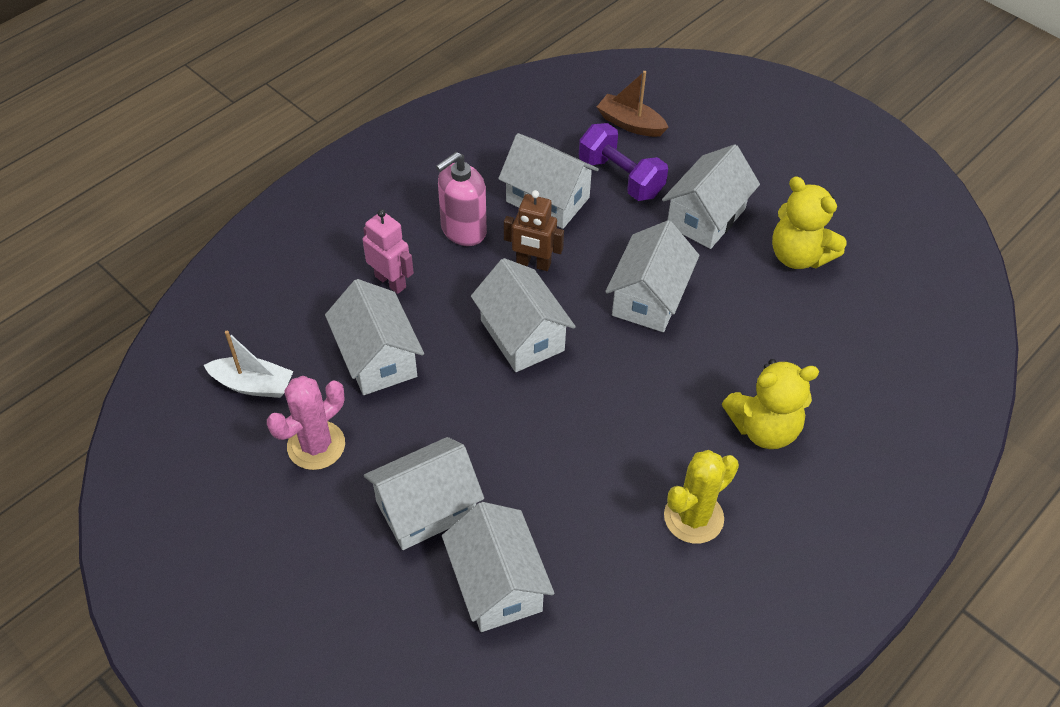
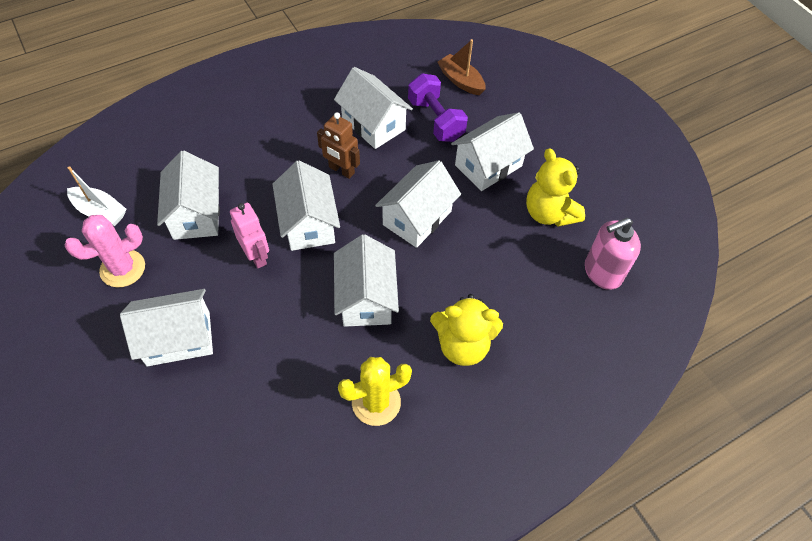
camera: 15 degrees right, 5 degrees up
(390, 281) = (231, 159): pink robot -> pink robot (256, 256)
(463, 230) = (301, 133): pink soap dispenser -> pink soap dispenser (602, 272)
(497, 584) = (204, 413): white house -> white house (366, 298)

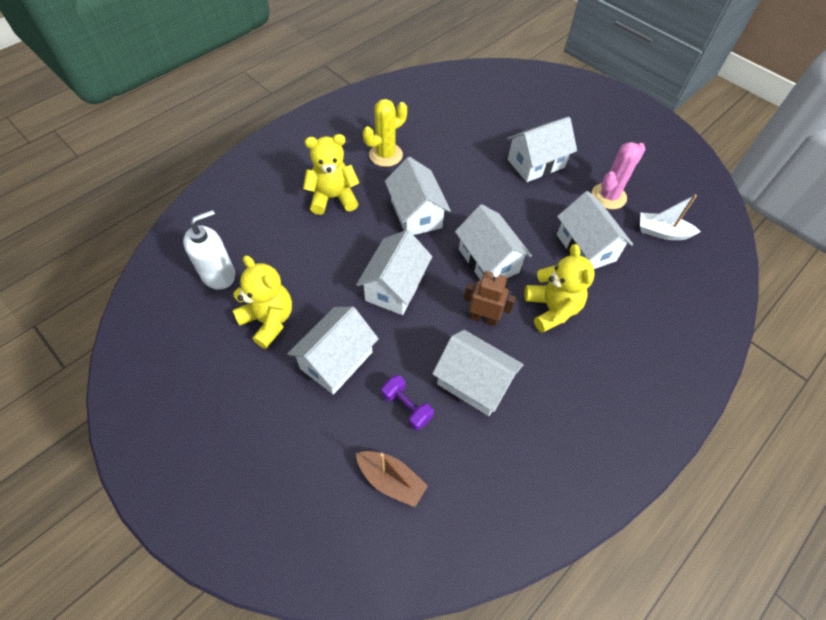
camera: 165 degrees right, 0 degrees up
(256, 256) = (516, 226): pink robot -> none
(272, 164) = (551, 309): none -> yellow teddy bear
(436, 120) = (406, 407): purple dumbbell -> purple dumbbell, size x0.65
(602, 272) = (218, 275): pink soap dispenser -> white soap dispenser

